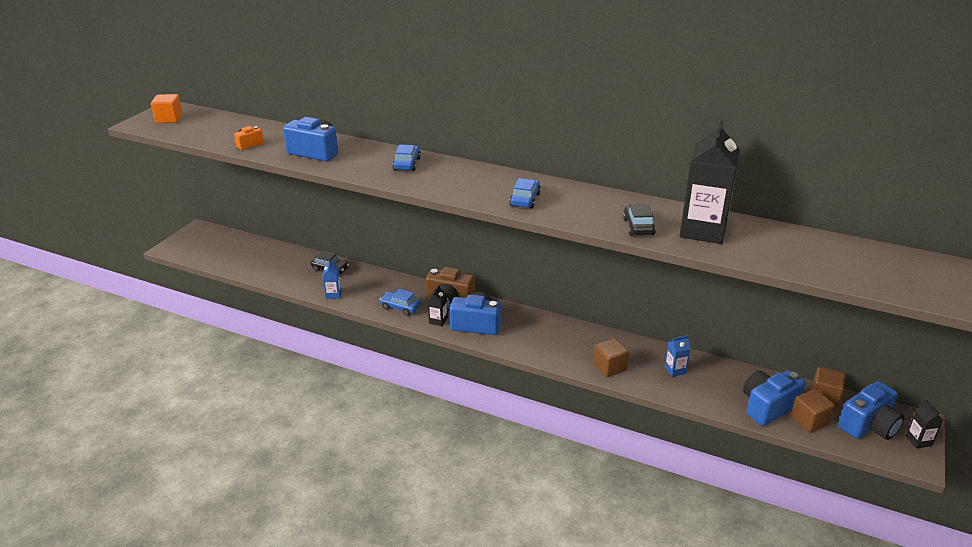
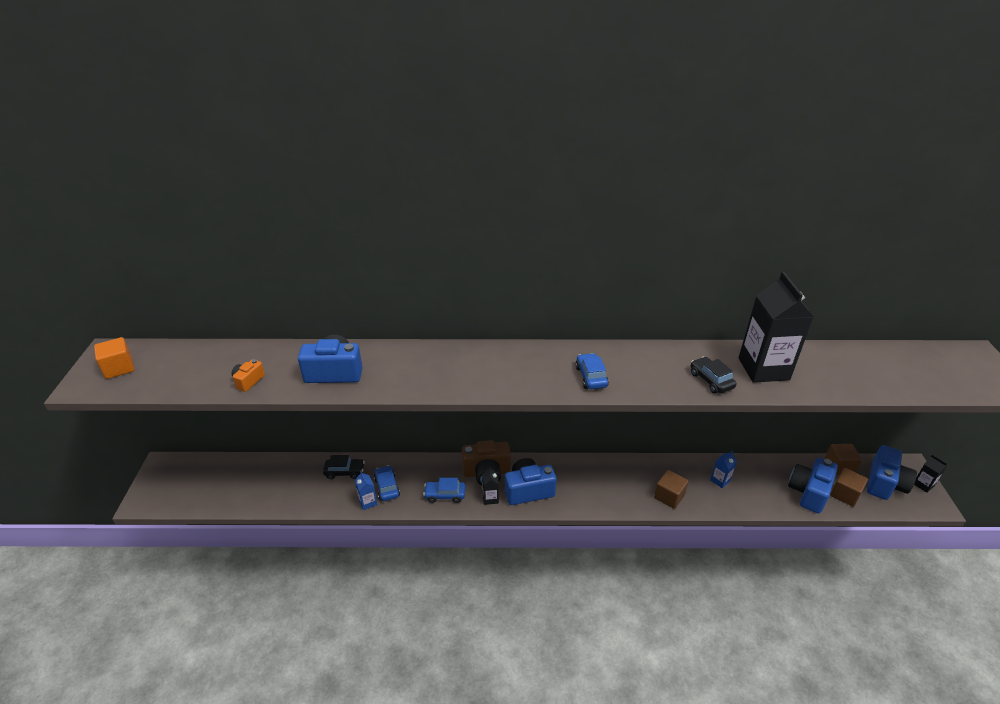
camera: 25 degrees left, 5 degrees up
(407, 164) = (443, 362): blue car -> blue car (387, 487)

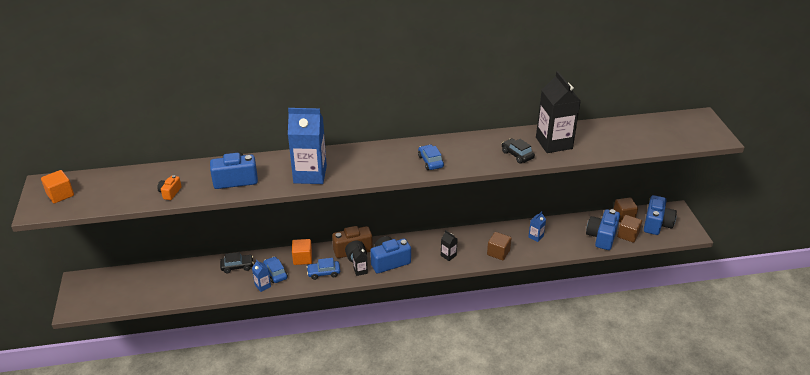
camera: 10 degrees left, 0 degrees up
(424, 471) = (302, 258): none -> orange cube
(429, 377) = (310, 174): none -> blue carton
(923, 485) = (684, 221): black carton -> black carton (448, 255)

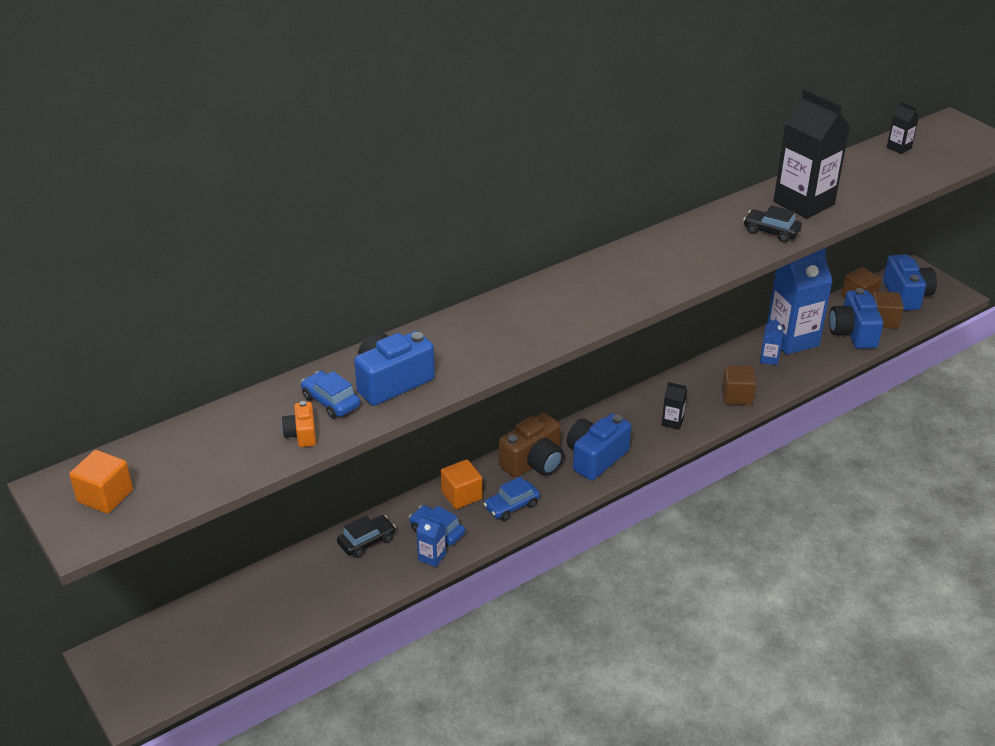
camera: 25 degrees left, 0 degrees up
(310, 174) = (503, 341): blue carton -> blue carton (792, 339)
(360, 271) = (564, 484): black carton -> black carton (899, 148)
(430, 161) = (662, 273): blue car -> blue car (331, 402)

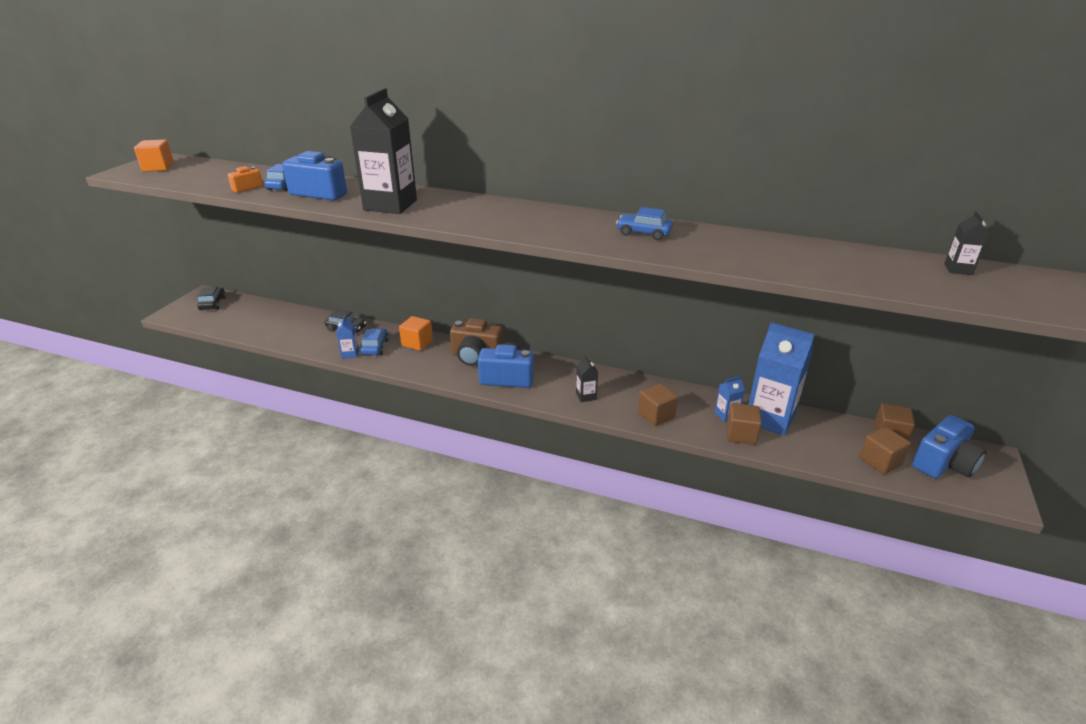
camera: 55 degrees right, 5 degrees down
(511, 506) = (424, 364): blue car -> blue car (643, 233)
(771, 232) = (692, 251): black car -> black car (212, 303)
(800, 366) = (741, 435): none -> brown cube
(804, 203) = (765, 252): black carton -> black carton (390, 205)
(853, 333) = (832, 449): blue camera -> none

